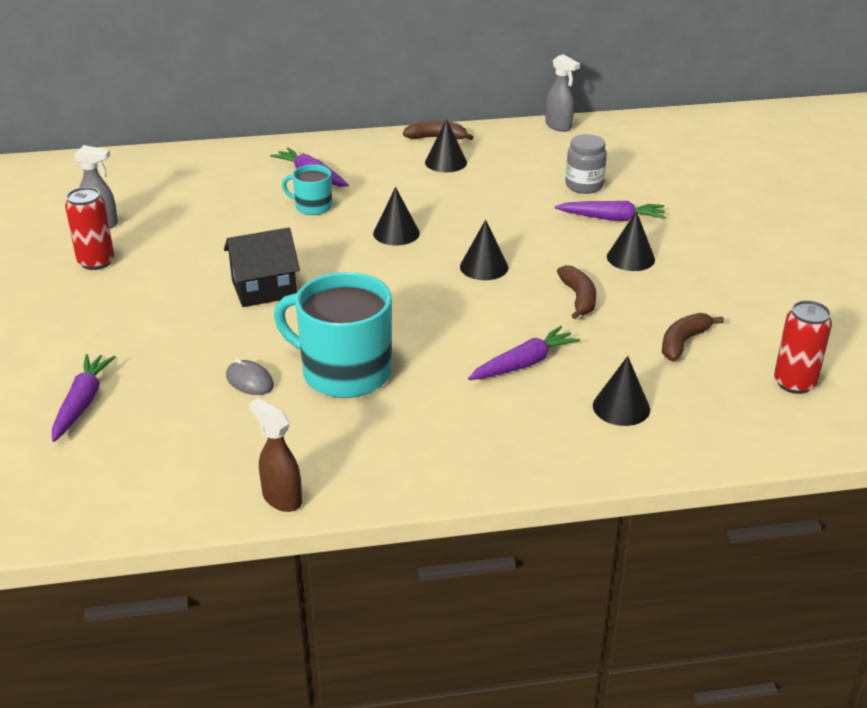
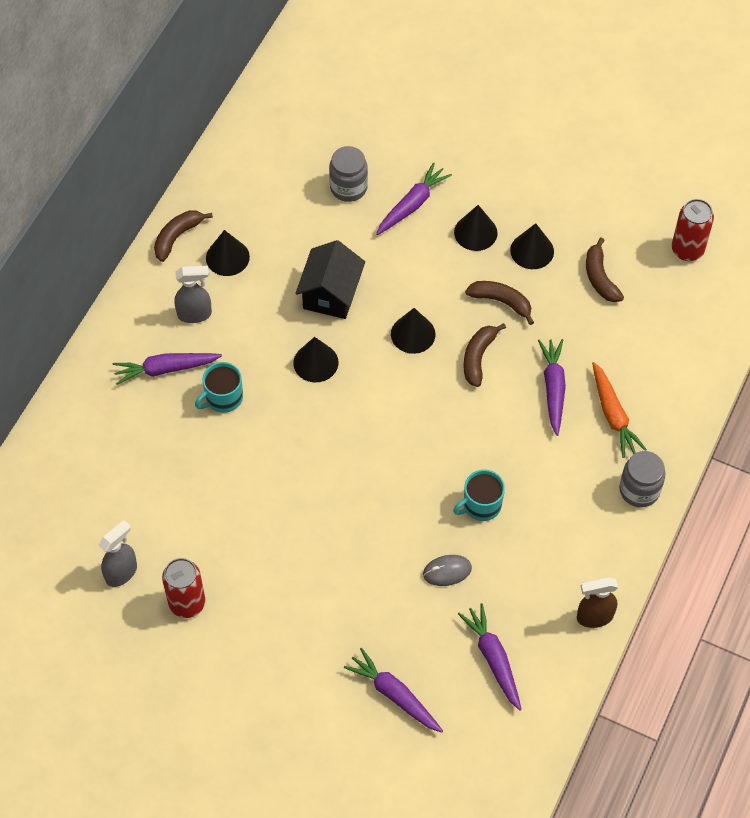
camera: 55 degrees left, 25 degrees up
(172, 448) = (493, 658): none -> purple carrot
(264, 289) = (328, 500): black house -> black house (331, 294)
(344, 372) = (481, 505): turquoise mug -> turquoise mug, size x0.51
(470, 467) = (639, 490): none -> grey jar
(503, 309) = (478, 357): none -> brown banana
(539, 413) = (613, 415): none -> orange carrot
(558, 126) = (235, 136): grey spray bottle -> grey spray bottle (195, 314)
(621, 407) = (641, 364): black cone -> black cone (532, 250)

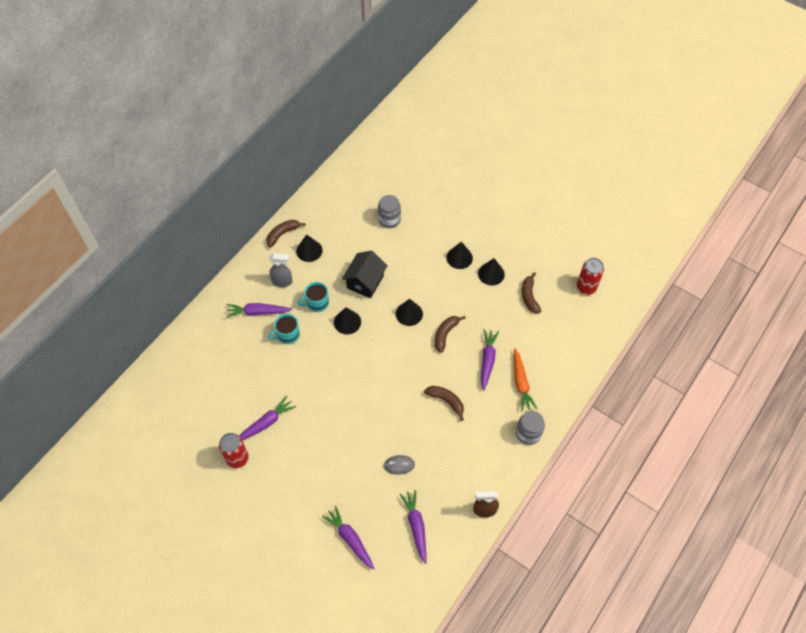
camera: 10 degrees right, 0 degrees up
(122, 572) = (203, 433): grey spray bottle -> none
(412, 204) = (425, 235): purple carrot -> purple carrot (266, 423)
(481, 505) = (428, 426): turquoise mug -> turquoise mug (317, 303)
(501, 302) = (466, 302): brown banana -> brown banana (446, 401)

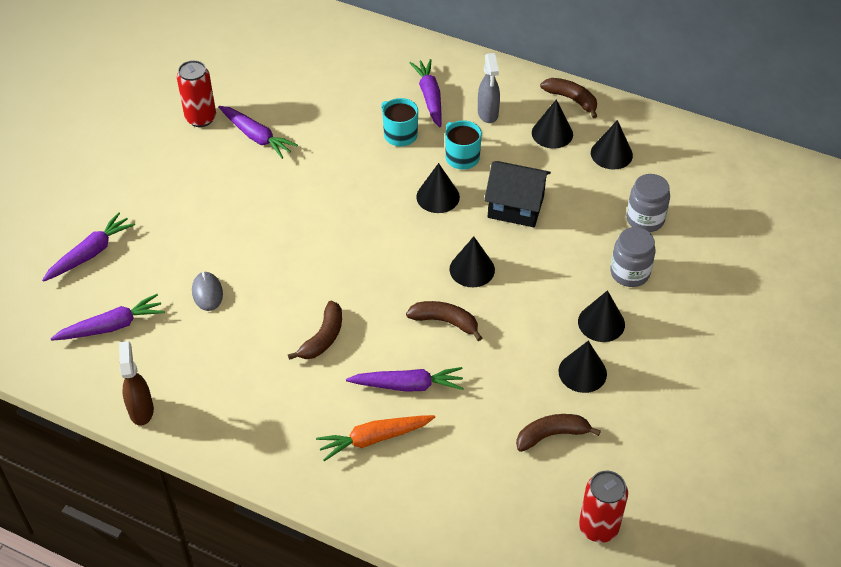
camera: 80 degrees right, 10 degrees down
(334, 224) = (611, 154): none -> black cone
(528, 433) = (281, 458): grey jar -> grey jar (629, 273)

